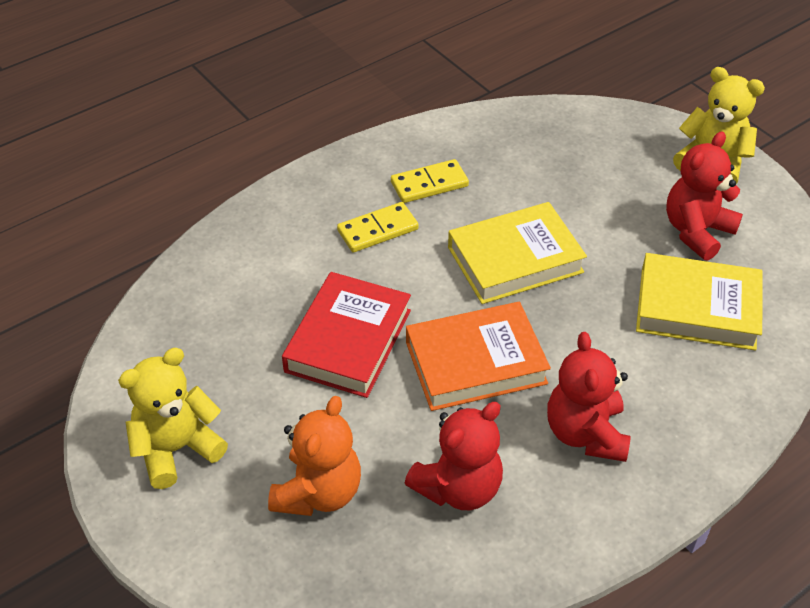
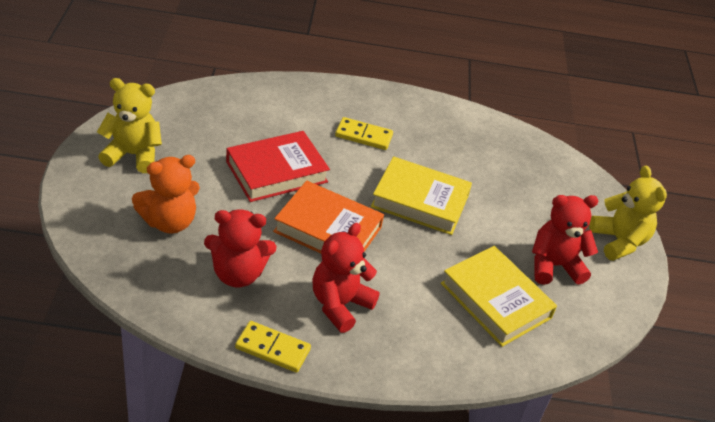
camera: 35 degrees right, 5 degrees down
(429, 184) = (423, 135): yellow domino -> yellow domino (273, 348)

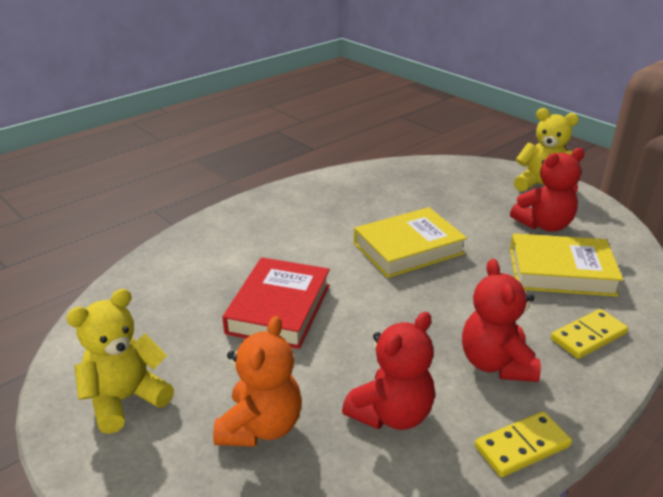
camera: 40 degrees left, 10 degrees down
(328, 229) = (389, 318): orange book -> none
(363, 136) = (296, 235): yellow domino -> yellow domino (588, 336)
(554, 266) = (544, 225): red teddy bear -> red teddy bear turned 150 degrees counterclockwise

